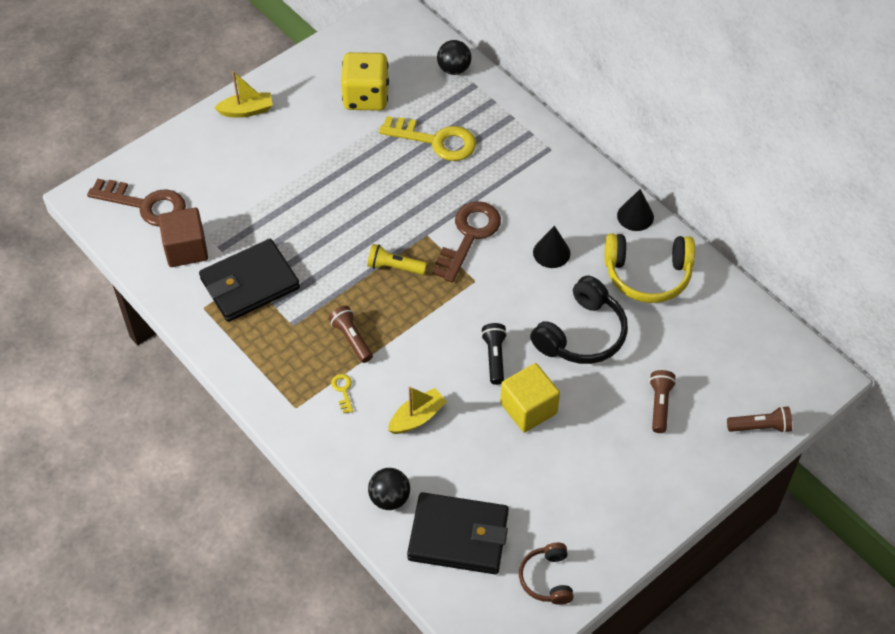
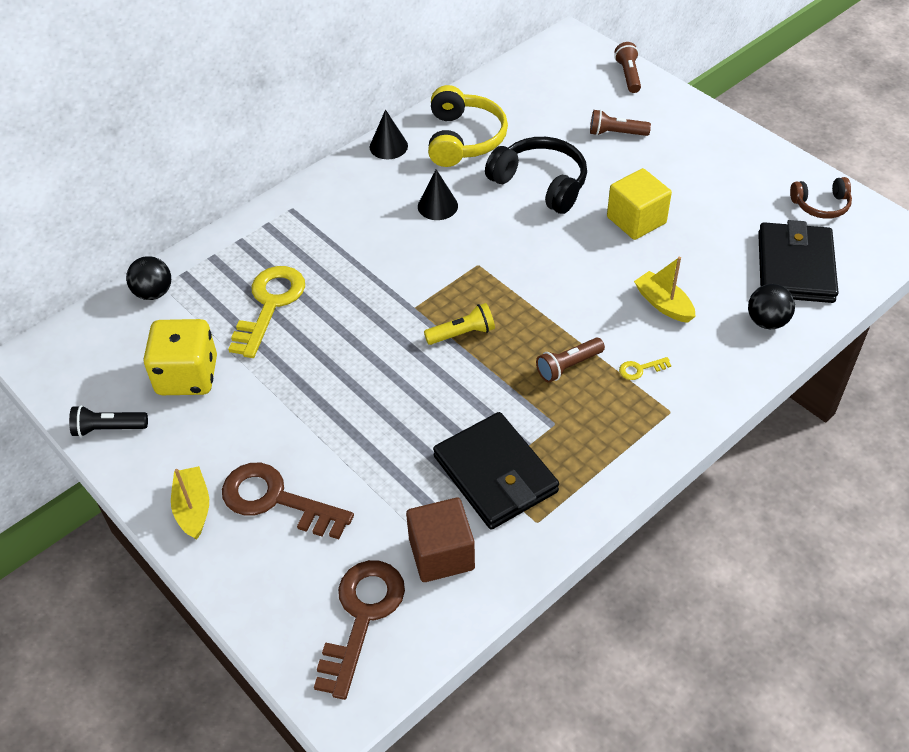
camera: 90 degrees left, 5 degrees down
(394, 267) = (462, 333): yellow flashlight -> yellow flashlight turned 120 degrees counterclockwise
(469, 236) = (416, 271): brown key -> brown key (276, 500)
(494, 357) = (577, 246): black flashlight -> black flashlight (108, 428)

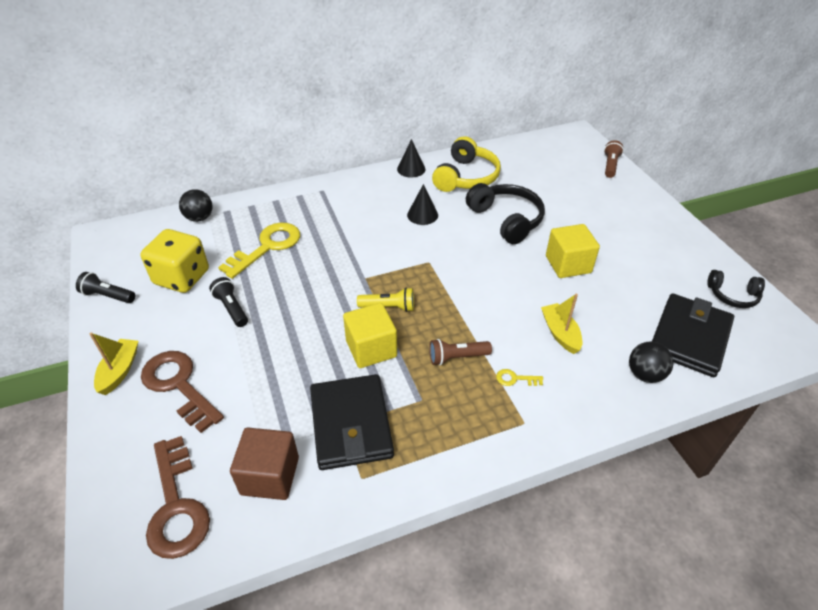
camera: 20 degrees right, 5 degrees down
(277, 394) = (231, 308): none -> black flashlight
(362, 617) = (176, 506): brown key -> brown key turned 120 degrees clockwise
(470, 387) = (371, 348): none -> yellow cube
(616, 133) = (581, 201): brown flashlight -> none
(821, 205) = (732, 295): brown headphones -> black headphones

